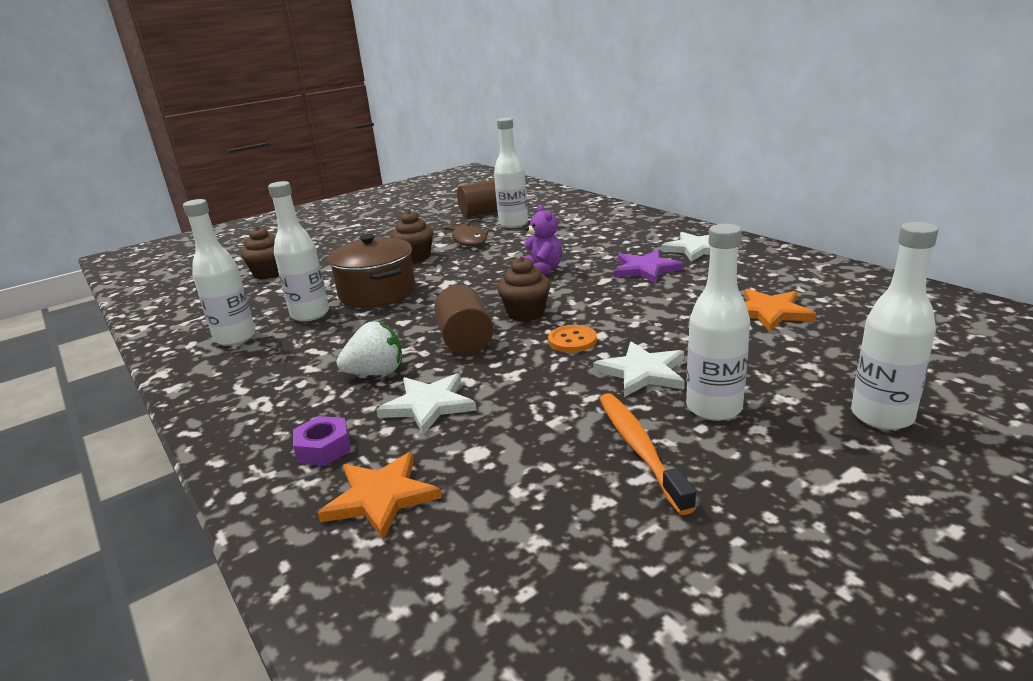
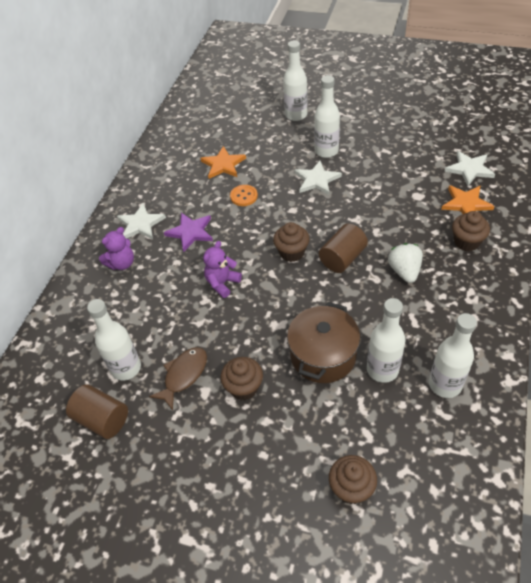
camera: 125 degrees left, 25 degrees up
(323, 448) = (466, 242): purple nut -> brown cupcake
(376, 373) = (404, 271): white strawberry -> white strawberry turned 45 degrees clockwise
(428, 405) = (407, 231): white star -> white star (469, 169)
(572, 341) = (307, 216): orange button -> orange button (244, 196)
(639, 448) = (371, 158): orange toothbrush -> none
(642, 235) = (122, 263): none -> purple teddy bear

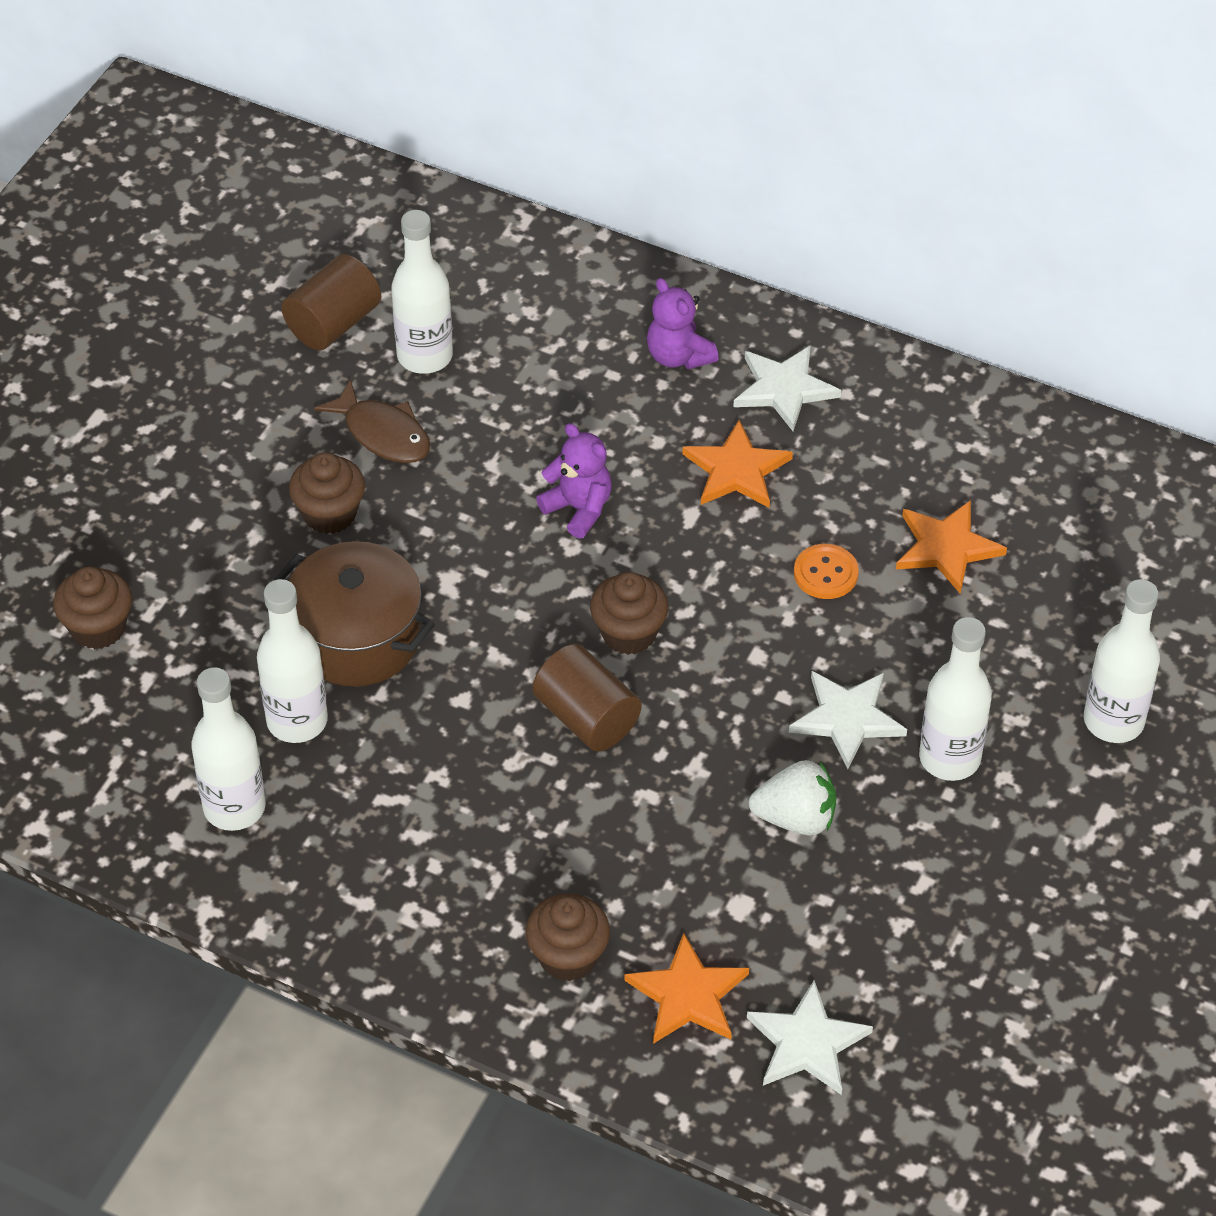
camera: 95 degrees right, 0 degrees up
(190, 232) = (736, 470): purple star -> orange star
(404, 271) = (519, 817): white strawberry -> white strawberry (795, 818)

